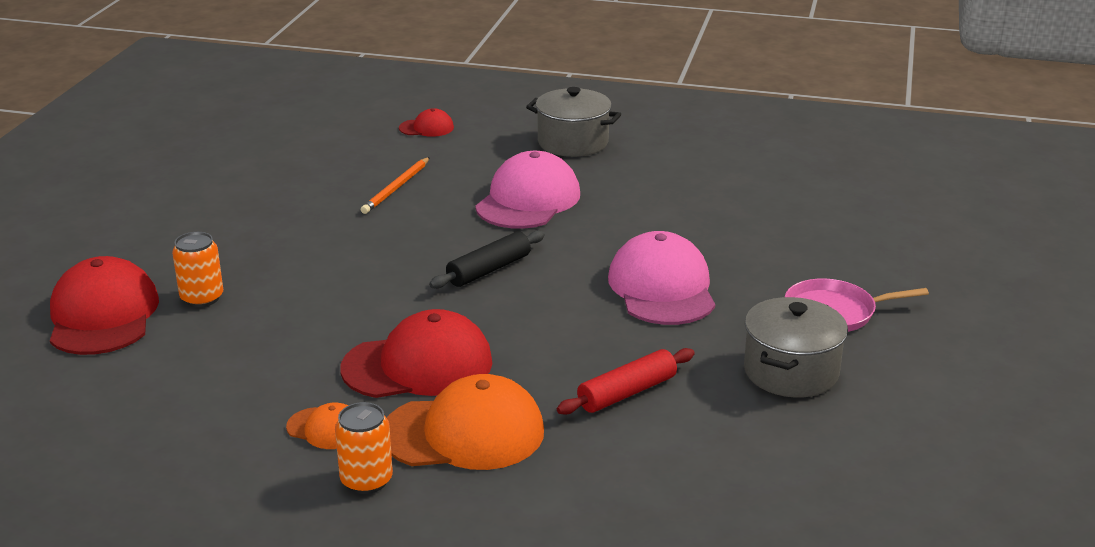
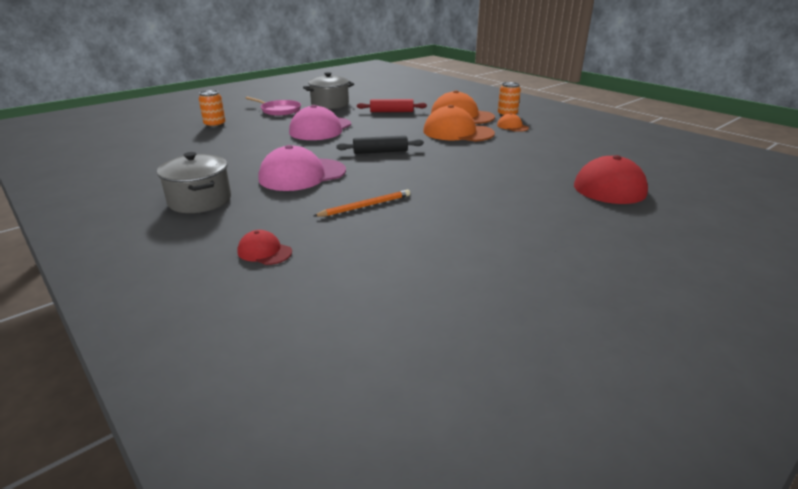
camera: 145 degrees left, 0 degrees up
(202, 298) = (546, 178): orange can -> orange can (215, 125)
(418, 365) = (457, 132): red cap -> orange cap

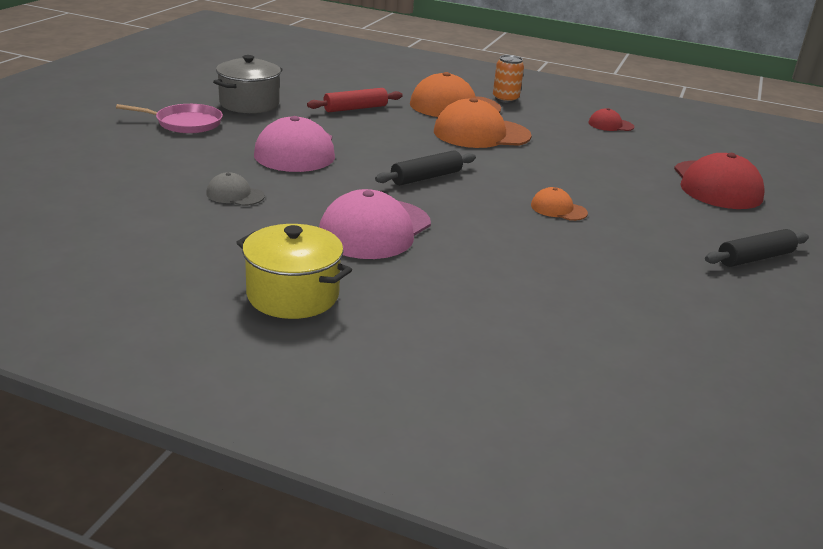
camera: 30 degrees left, 0 degrees up
(200, 201) = (293, 295): grey pot -> yellow pot
(215, 125) = (118, 162): orange can -> none
(250, 147) = (235, 195): none -> grey cap
(264, 252) = (482, 347): red cap -> red cap (610, 125)
(365, 206) = (512, 261): orange pencil -> none
(512, 126) = (532, 117): orange cap -> orange cap (558, 209)
(572, 238) = (755, 258): none -> black rolling pin

